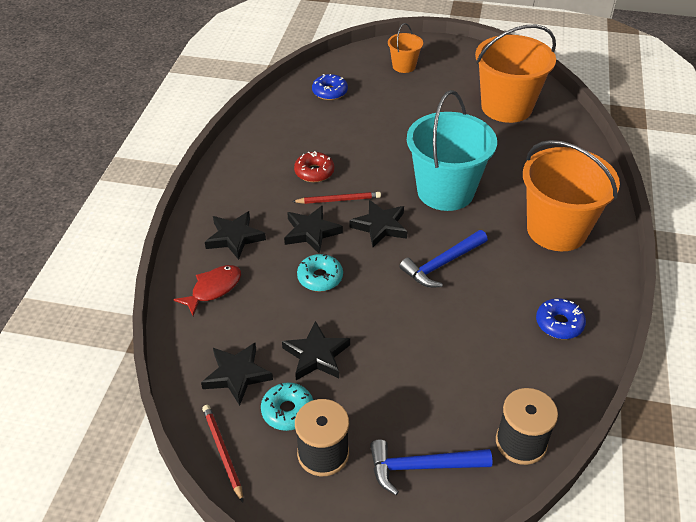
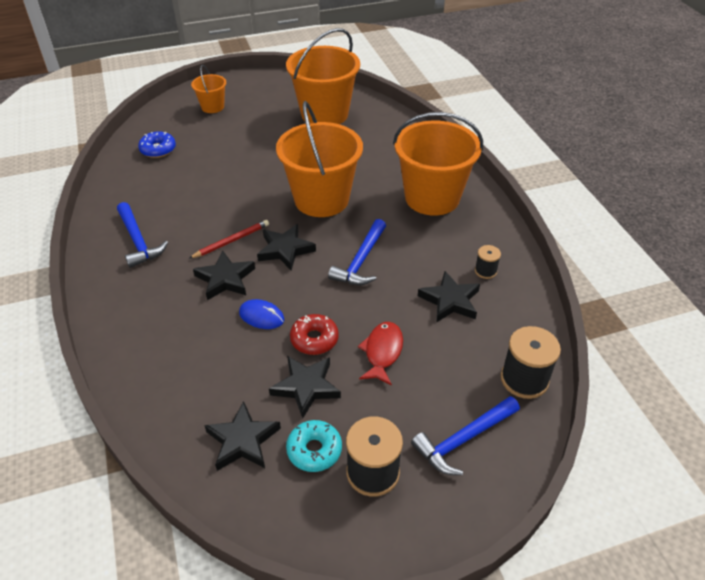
camera: 30 degrees left, 0 degrees up
(213, 289) = (163, 370): red fish -> red fish (382, 352)
(223, 452) = (279, 520): red pencil -> none
(234, 237) = (152, 313): black star -> black star (450, 301)
(262, 170) = (138, 241): none -> blue hammer
(314, 172) = (191, 225): red donut -> red donut (314, 339)
(320, 278) = (261, 316): turquoise donut -> blue mouse
(445, 191) = (321, 199): turquoise bucket -> orange bucket
(559, 324) = (485, 271): blue donut -> black spool

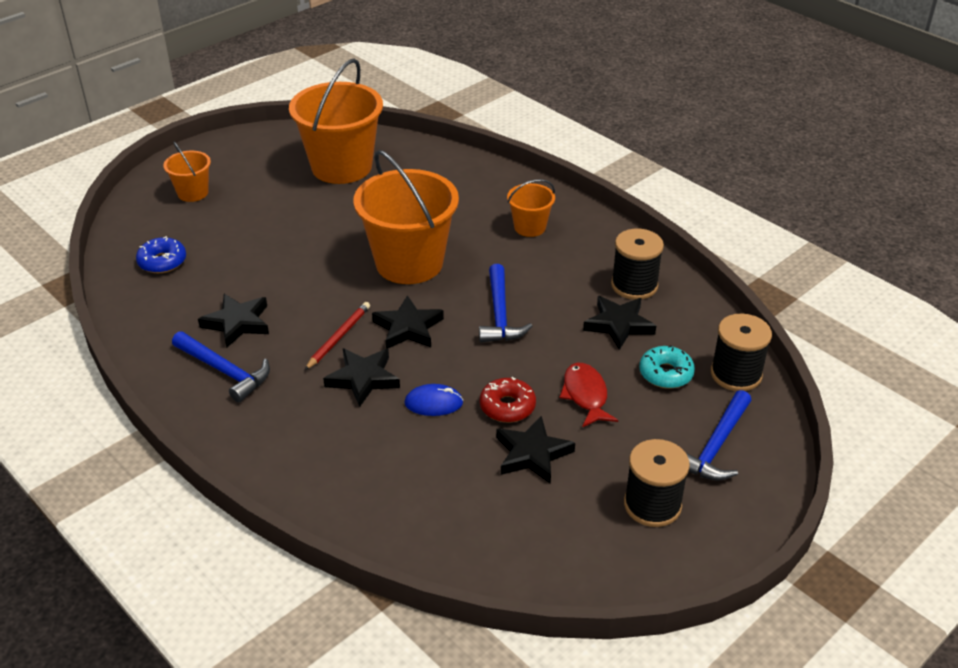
camera: 25 degrees left, 5 degrees down
(243, 441) = (505, 525): black star -> black star (237, 323)
(314, 450) = (583, 507): turquoise donut -> turquoise donut (666, 374)
(432, 198) = (530, 227): orange bucket -> orange bucket, size x0.49
(485, 271) = (634, 285): black spool -> black spool, size x1.85

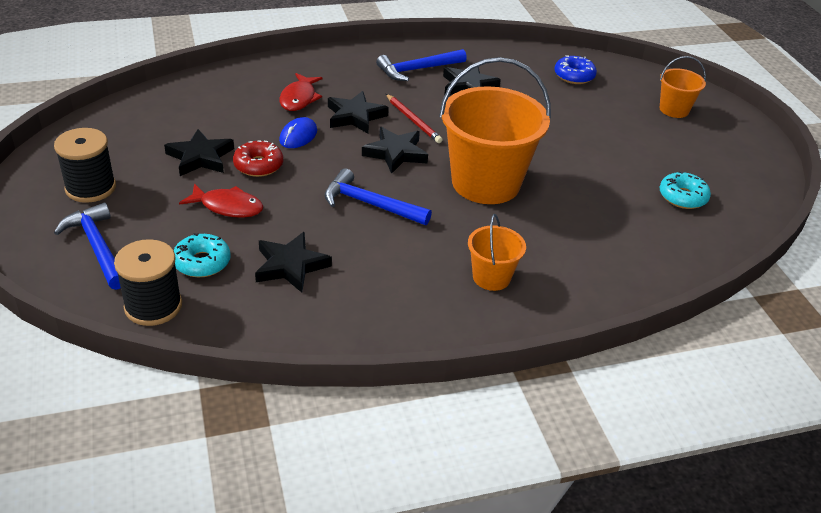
camera: 115 degrees right, 0 degrees up
(341, 167) = (682, 197): orange bucket -> turquoise donut
(359, 436) = (299, 98): none -> red fish
(634, 285) = (337, 305): black spool -> none

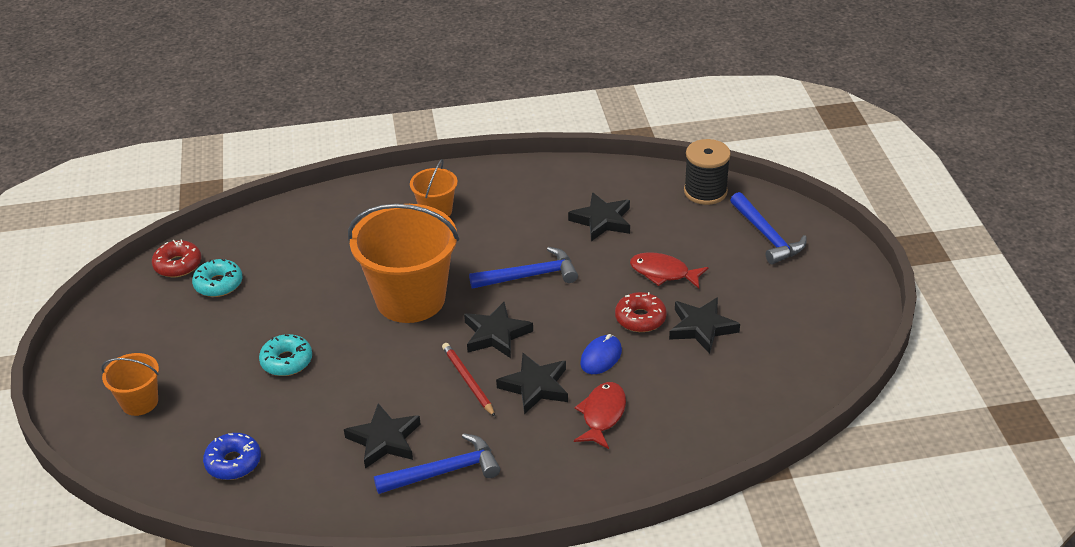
camera: 170 degrees left, 0 degrees up
(90, 188) = (798, 292): black spool -> none
(202, 262) = (675, 223): turquoise donut -> turquoise donut (287, 361)
(370, 204) = (530, 276): blue hammer -> blue hammer turned 45 degrees counterclockwise
(739, 215) = (178, 265): none -> red donut

